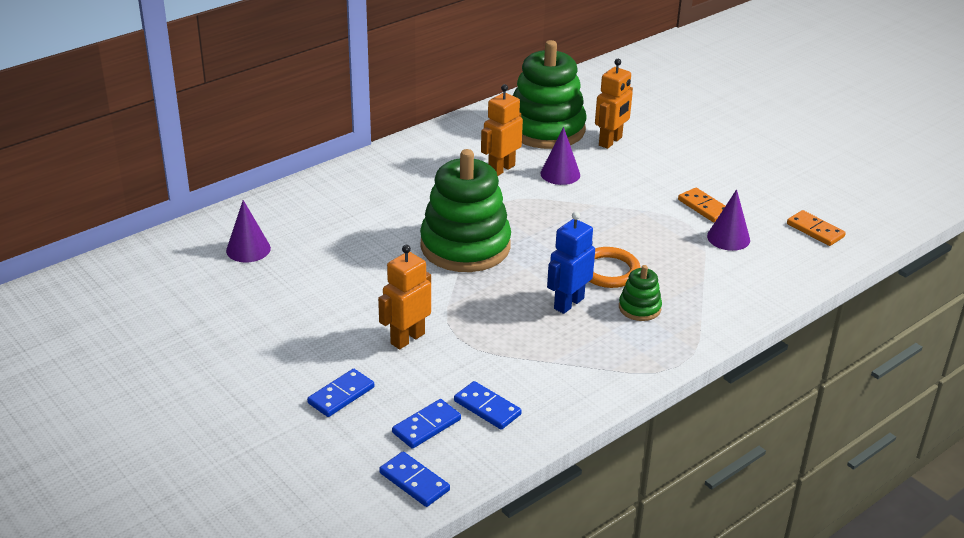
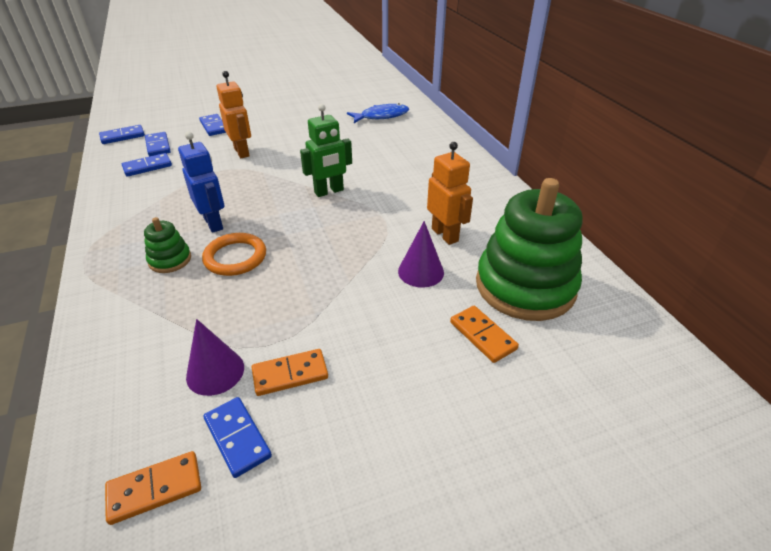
camera: 110 degrees right, 5 degrees up
(248, 249) = (381, 116): purple cone -> blue fish
(465, 246) = (329, 191): green stacking toy -> green robot
(610, 141) = (483, 335): orange robot -> orange domino
(763, 213) = (237, 438): none -> blue domino

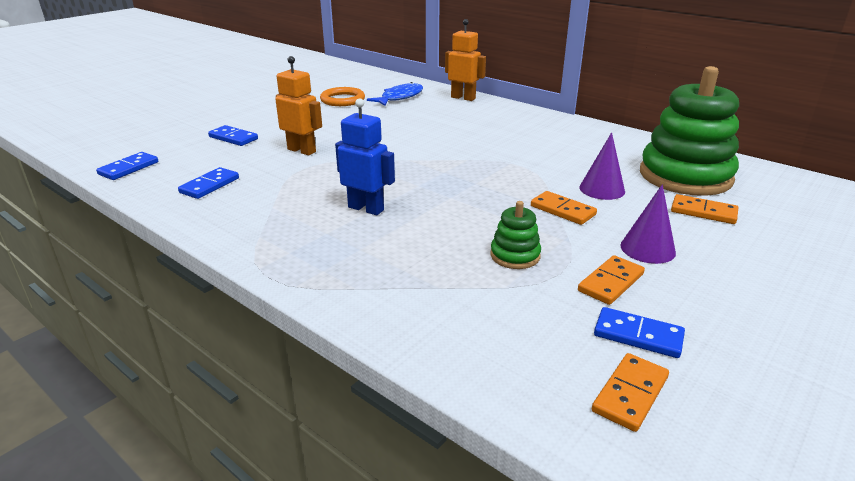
camera: 30 degrees left, 10 degrees down
(158, 146) = (192, 166): blue domino -> none
(170, 260) = (368, 247): green stacking toy -> green stacking toy (515, 255)
(215, 372) = (548, 304): purple cone -> purple cone (647, 249)
(235, 257) = (431, 226): orange ring -> orange ring (342, 100)
(329, 191) = (440, 159): green robot -> none
(354, 282) = (562, 210): none -> orange domino
(445, 235) = (582, 162): orange robot -> orange robot (463, 98)

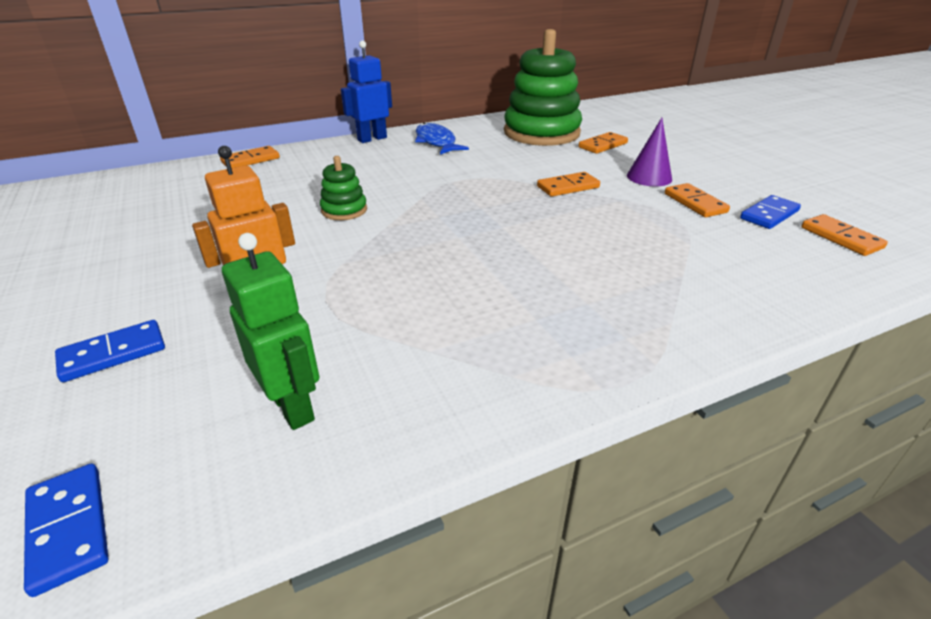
camera: 65 degrees left, 5 degrees up
(210, 185) = (293, 406): blue domino -> green robot
(342, 100) = (118, 228): orange ring -> none
(366, 208) = (491, 280): blue robot -> blue robot (372, 139)
(399, 97) = (183, 191): blue fish -> blue fish (436, 142)
(463, 98) = (250, 160): orange robot -> orange domino
(515, 255) = (638, 226): green stacking toy -> green stacking toy (344, 210)
(602, 189) = (540, 163): purple cone -> none

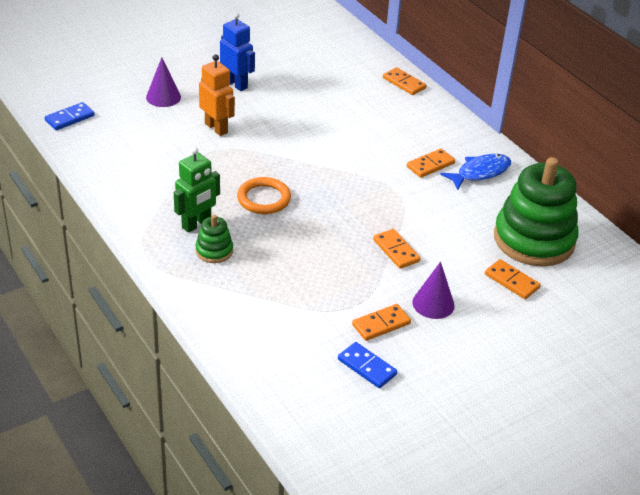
camera: 80 degrees right, 5 degrees up
(113, 353) = (163, 97): blue domino -> purple cone
(293, 406) = (129, 154): green robot -> green robot (196, 224)
(344, 210) = (325, 140): green stacking toy -> green stacking toy (214, 251)
(372, 139) = (474, 135): blue robot -> blue robot (236, 84)
(465, 260) = (264, 199): none -> orange ring
(841, 238) = (330, 400): orange domino -> orange domino (430, 165)

